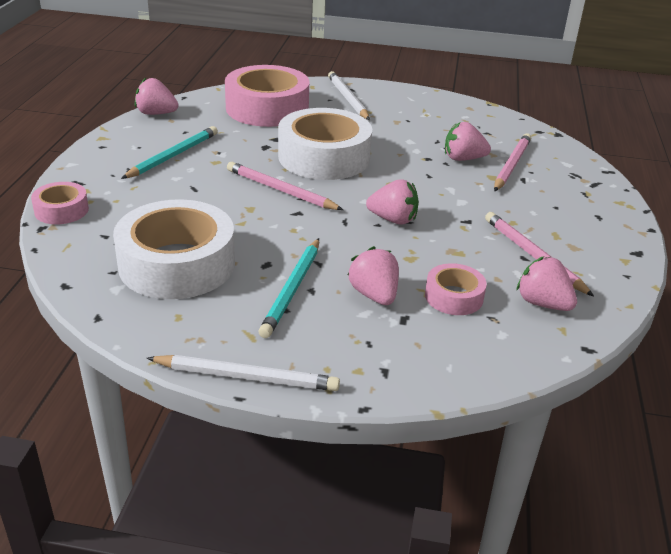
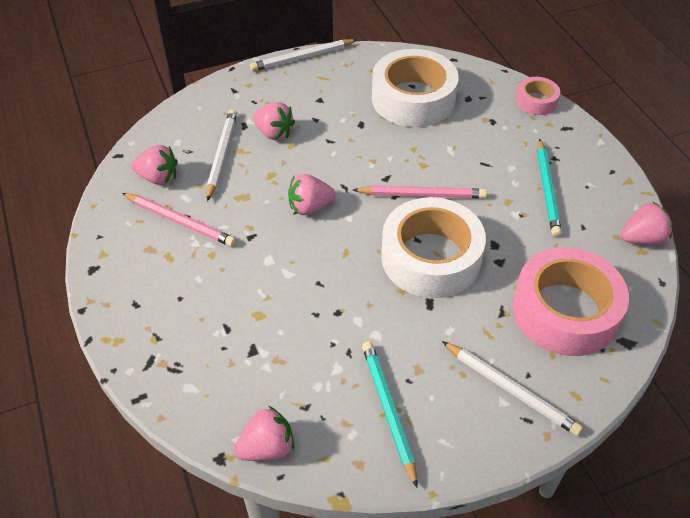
camera: 150 degrees right, 15 degrees up
(292, 289) = (327, 114): turquoise pencil -> turquoise pencil (388, 411)
(454, 297) = (221, 155): pink tape -> white pencil
(463, 159) = (303, 331): pink strawberry -> pink strawberry (267, 447)
(511, 165) = (248, 348): pink pencil -> none

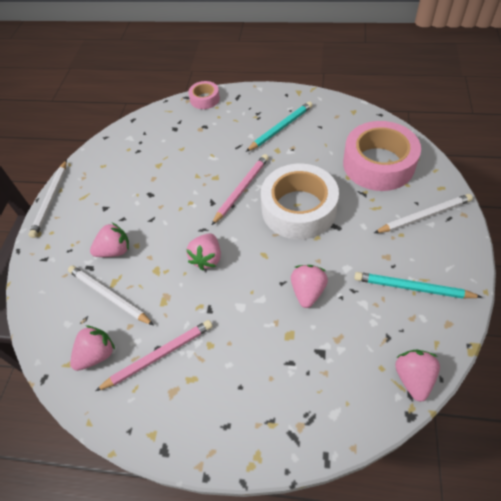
camera: 55 degrees left, 5 degrees up
(413, 99) = (151, 155): white tape -> none
(547, 190) = (280, 128): turquoise pencil -> turquoise pencil turned 75 degrees counterclockwise
(642, 238) = (344, 107): pink strawberry -> pink strawberry (307, 291)

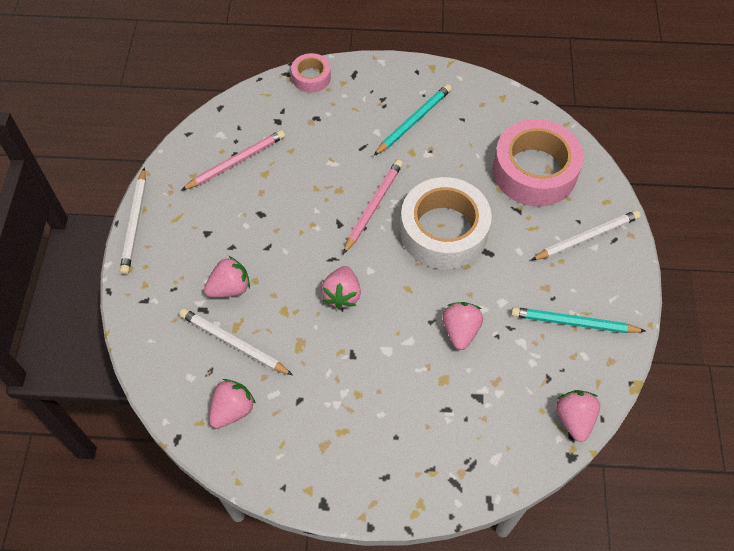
camera: 10 degrees left, 5 degrees up
(158, 356) = (302, 408): pink pencil -> pink pencil (236, 162)

